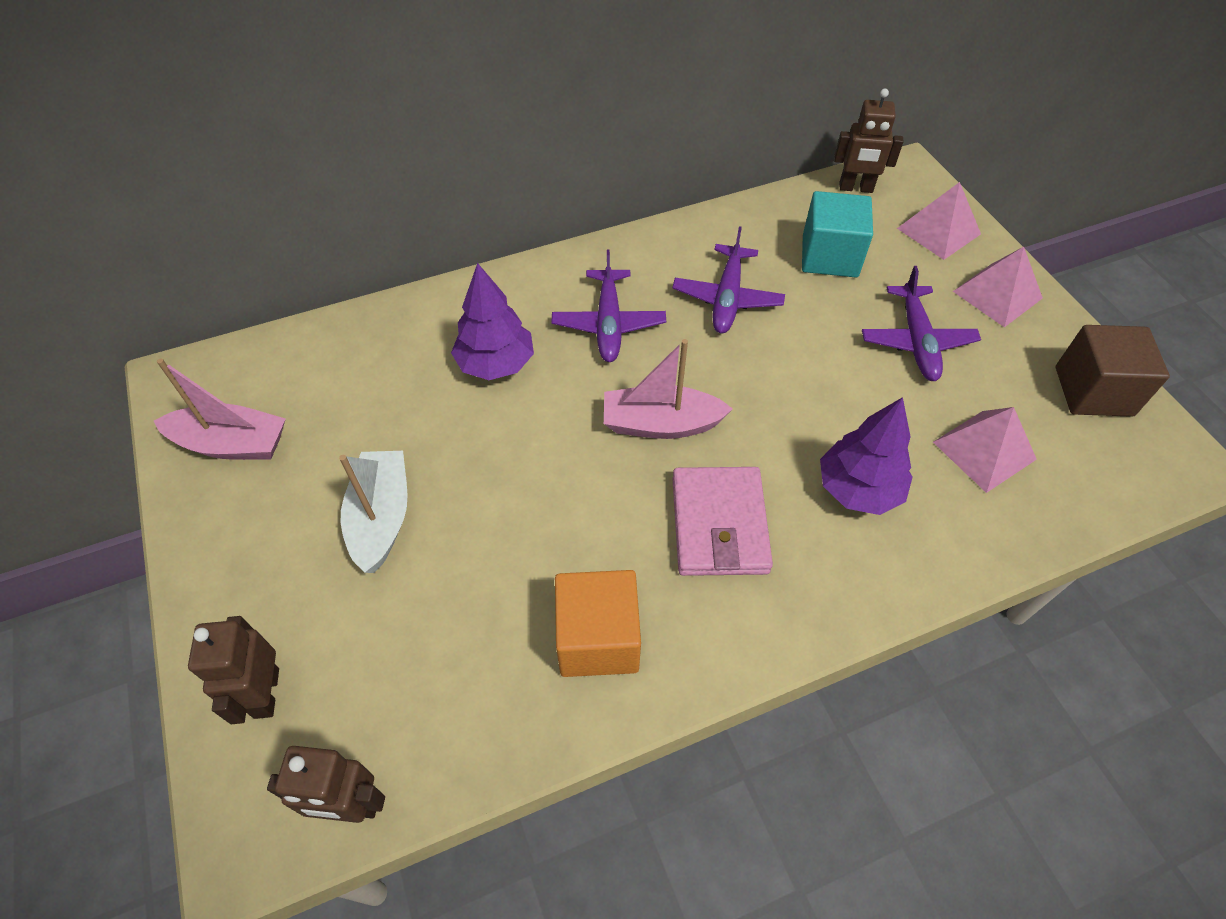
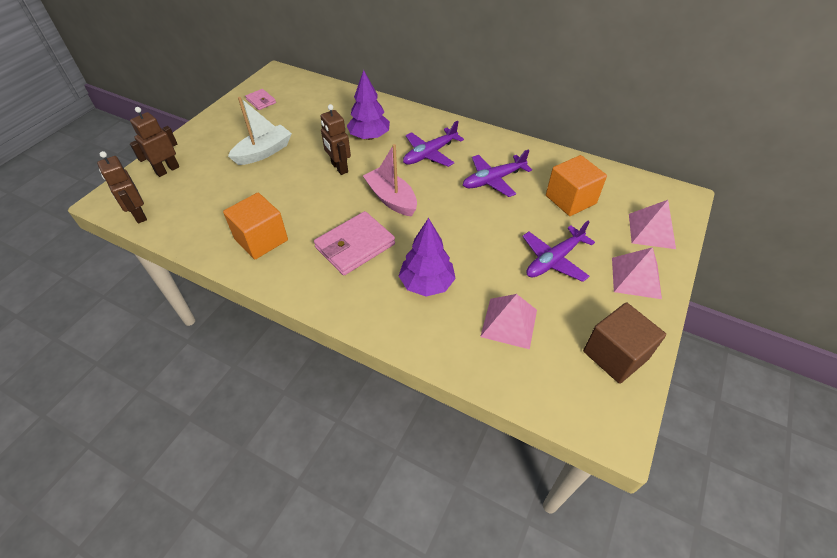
camera: 50 degrees right, 5 degrees down
(232, 444) = (261, 101): pink boat -> pink wallet
(830, 256) = (570, 199): turquoise cube -> orange cube
(856, 188) = (635, 184): brown robot -> brown robot (339, 168)

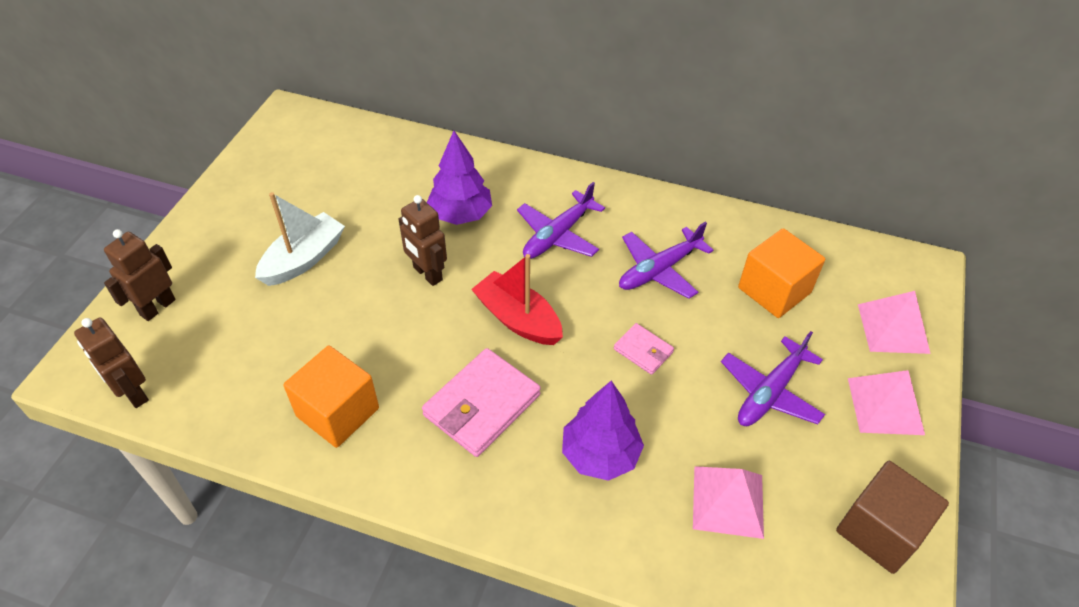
camera: 10 degrees left, 0 degrees up
(261, 101) = (276, 167): pink wallet -> pink wallet (643, 351)
(391, 199) = (518, 319): pink boat -> red boat

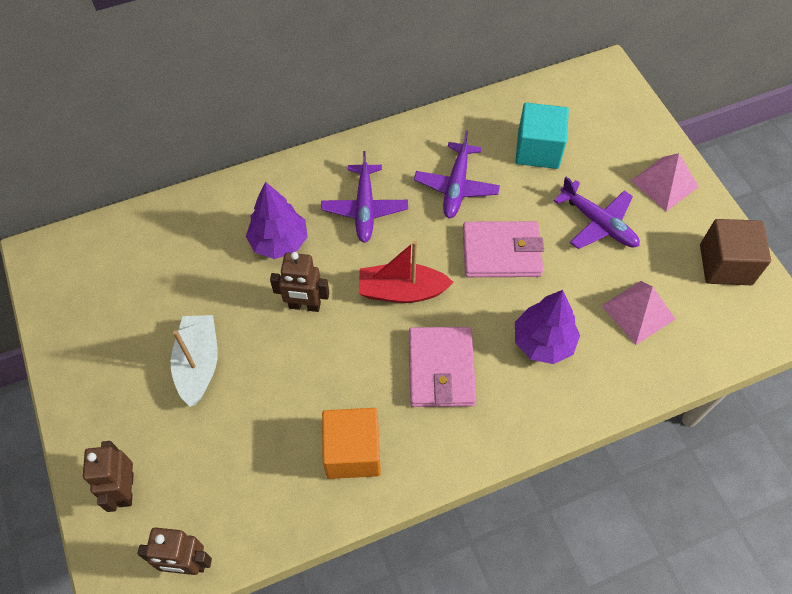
camera: 40 degrees left, 10 degrees up
(643, 351) = (501, 252): pink wallet -> pink wallet, size x1.89
(770, 392) = (598, 223): purple plane -> purple plane turned 45 degrees counterclockwise
(774, 290) = (538, 150): orange cube -> turquoise cube
(893, 328) = (625, 127): pink pyramid -> none

